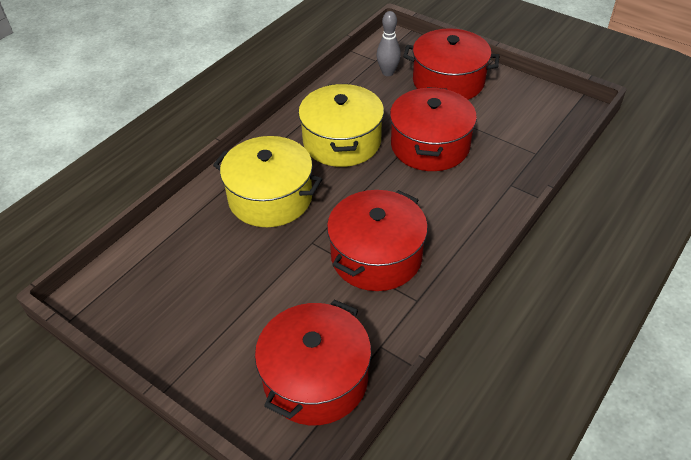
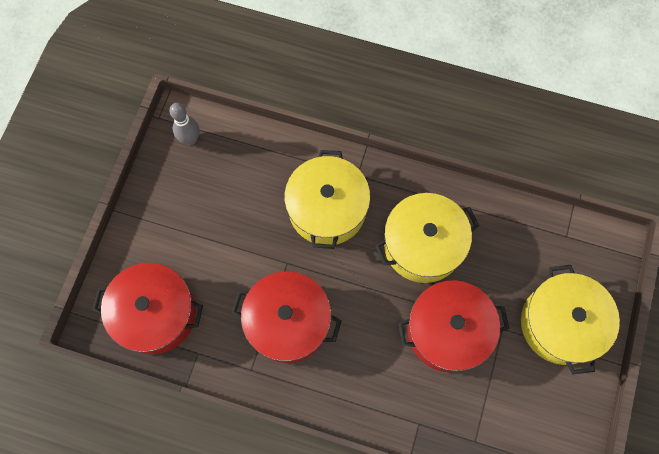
camera: 70 degrees right, 25 degrees up
(388, 72) = (550, 255): grey bowling pin -> grey bowling pin (190, 139)
(448, 81) = (560, 324): red pot -> yellow pot

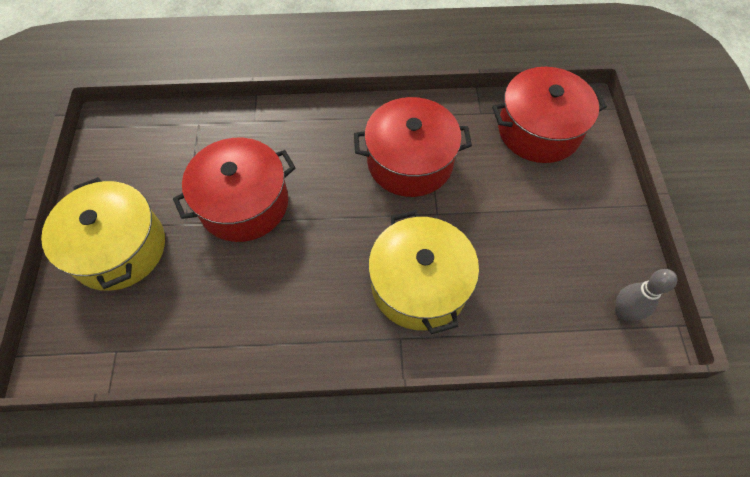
camera: 160 degrees right, 10 degrees down
(423, 245) = (293, 281): yellow pot -> none

